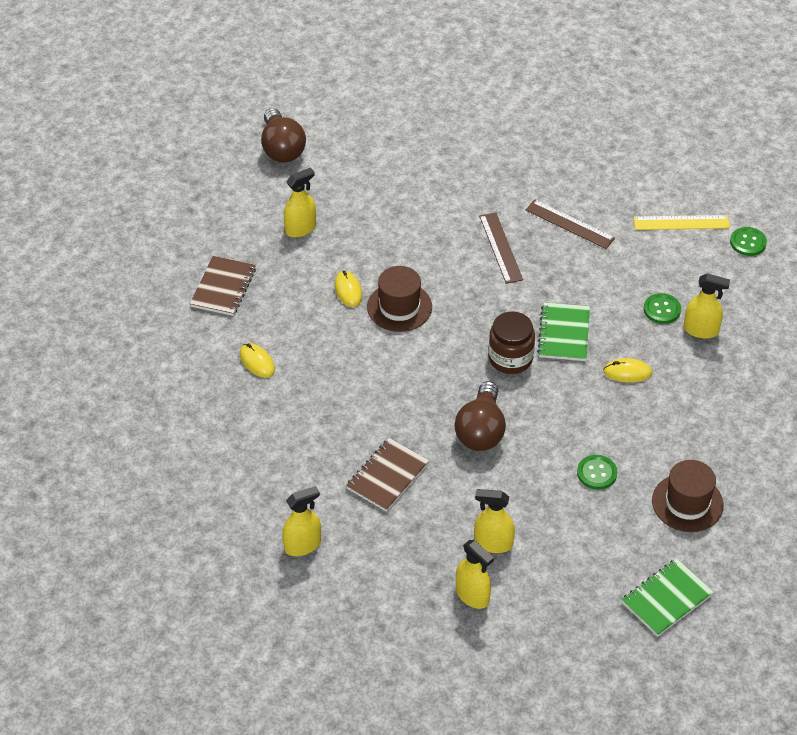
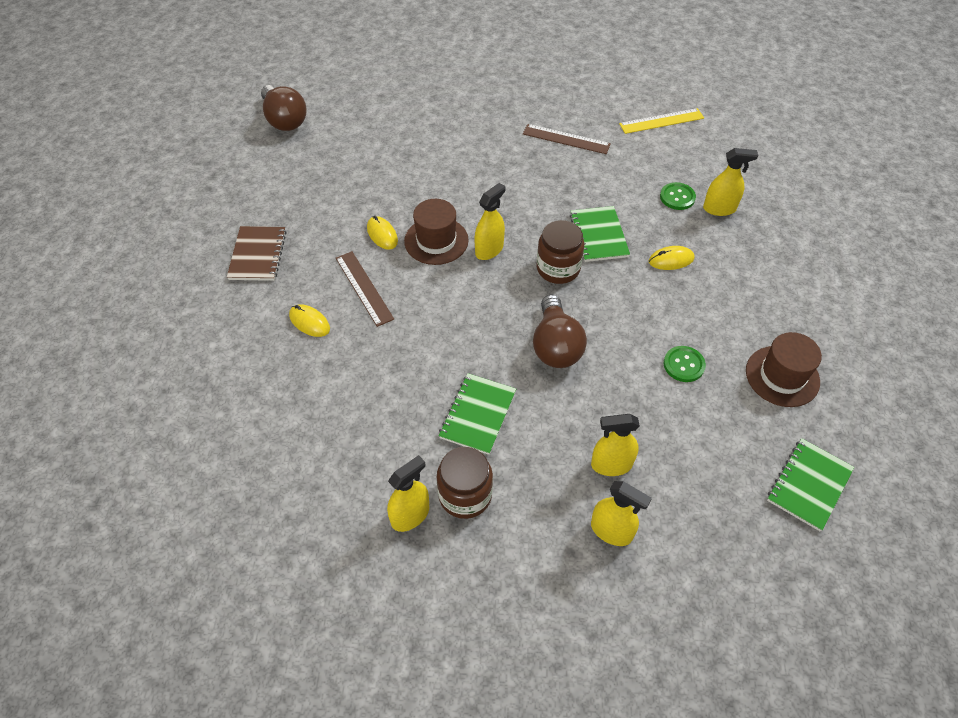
camera: 15 degrees left, 5 degrees up
(300, 229) = (320, 186): yellow spray bottle -> yellow spray bottle (489, 250)
(355, 539) = (465, 495): none -> brown jar
(387, 476) = (477, 414): brown notebook -> green notebook
(500, 247) = (512, 170): brown ruler -> brown ruler (364, 288)
(748, 242) = (724, 127): green button -> none

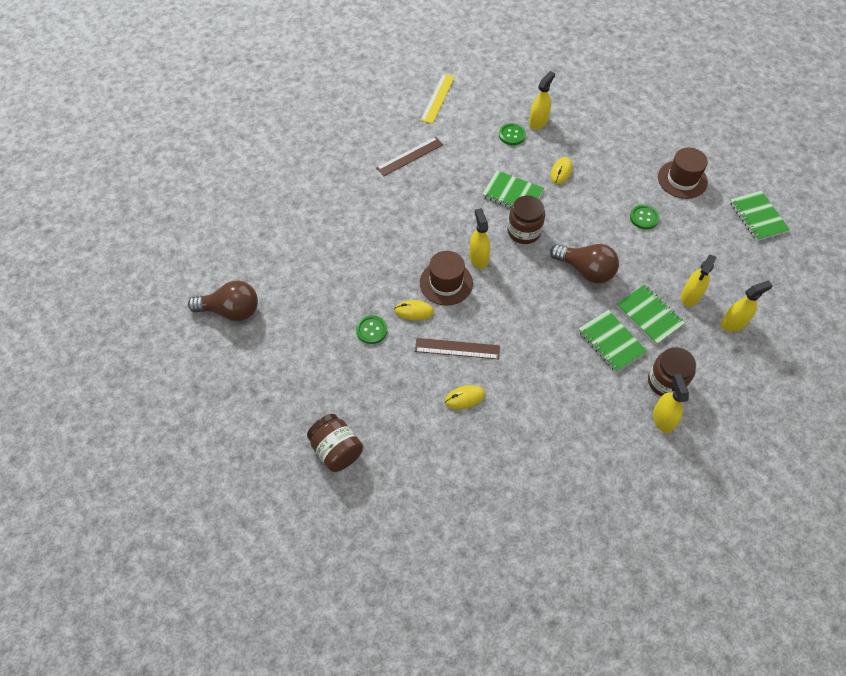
camera: 55 degrees left, 5 degrees up
(187, 259) = (336, 450): none -> brown jar
(258, 255) = (371, 400): brown notebook -> none
(336, 216) = (371, 330): none -> green button
(546, 435) = (649, 315): none -> green notebook

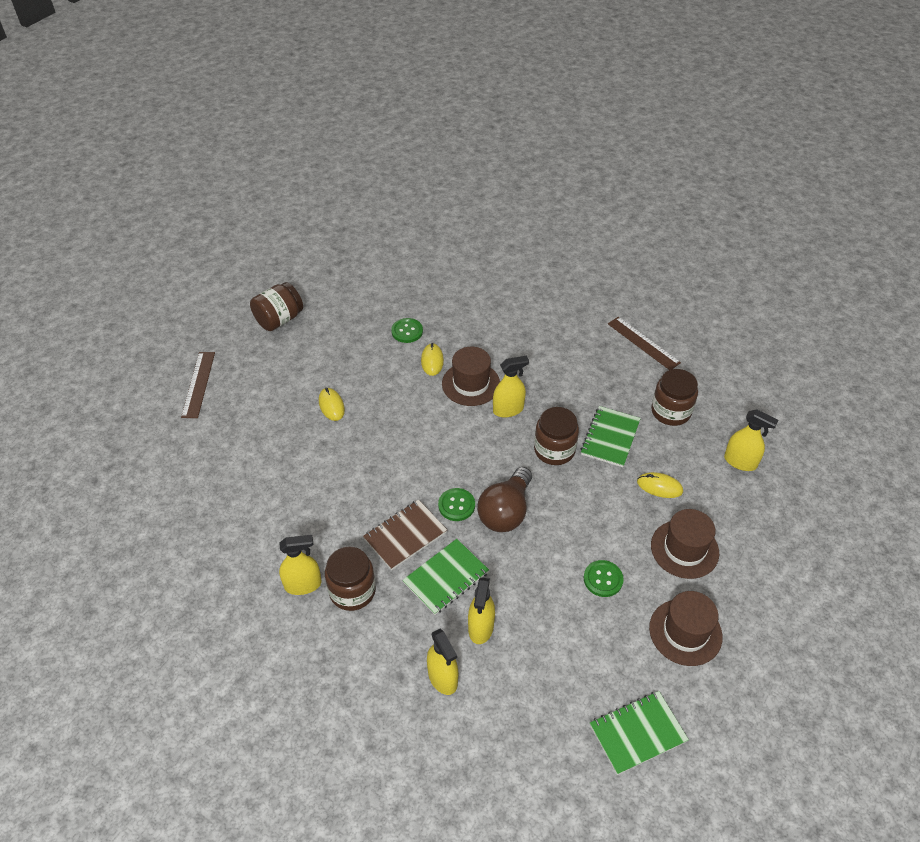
camera: 85 degrees right, 10 degrees down
(231, 310) = (421, 238): brown light bulb -> none
(437, 98) = (745, 361): yellow ruler -> none
(457, 349) = (389, 397): brown ruler -> brown ruler (198, 384)
(487, 152) = (670, 411): none -> brown jar
(512, 135) = (707, 435): green button -> green button (456, 505)
(611, 342) = (405, 535): green notebook -> brown notebook
(616, 167) = (684, 549): none -> brown hat
(690, 296) = (481, 627): yellow spray bottle -> yellow spray bottle turned 105 degrees counterclockwise

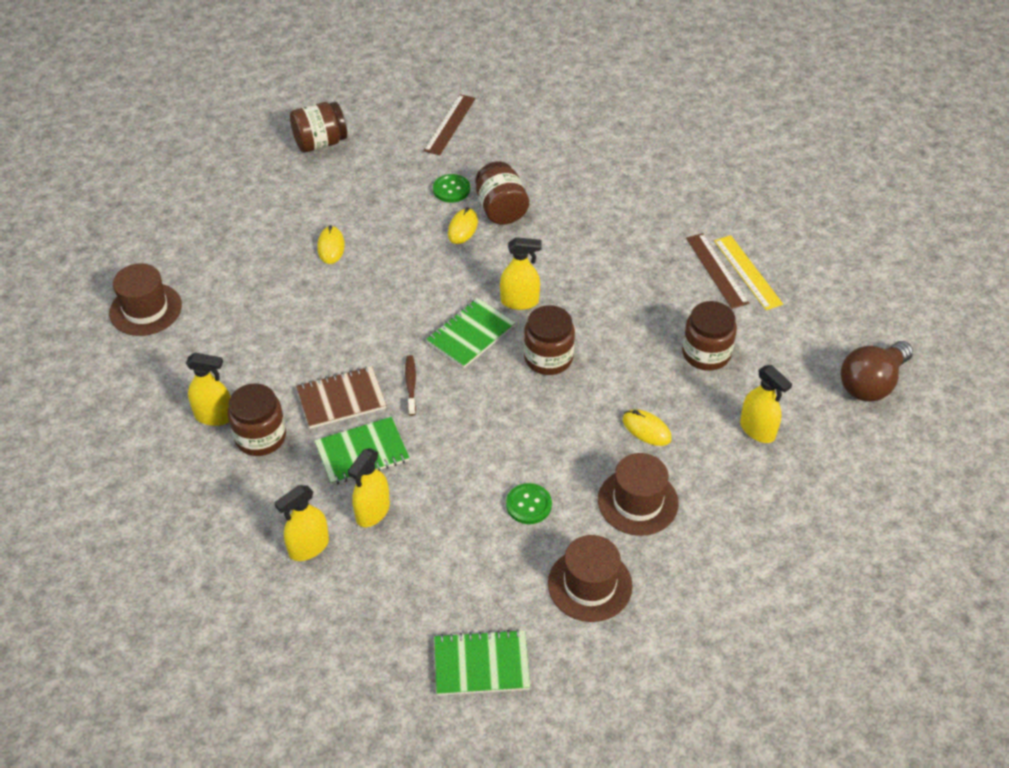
camera: 20 degrees right, 0 degrees up
(198, 384) = (205, 189): brown ruler -> brown ruler (449, 124)
(443, 678) = (309, 547): yellow spray bottle -> yellow spray bottle turned 60 degrees clockwise
(455, 337) = (501, 209): none -> brown jar
(456, 505) = (411, 384): green button -> brown toothbrush
(471, 384) = (492, 263): brown hat -> brown hat (145, 309)
(505, 511) = (460, 406): brown light bulb -> brown light bulb (871, 383)
(610, 438) = (619, 362): green notebook -> green notebook (470, 334)
(666, 338) = (747, 272): none -> yellow ruler

